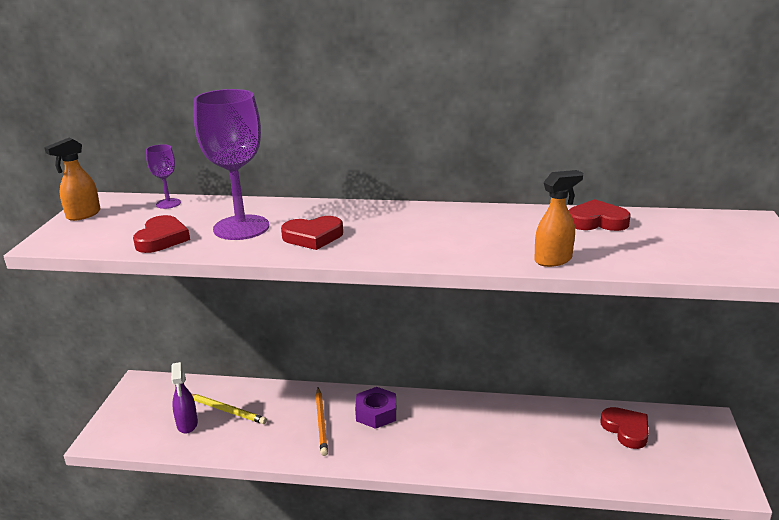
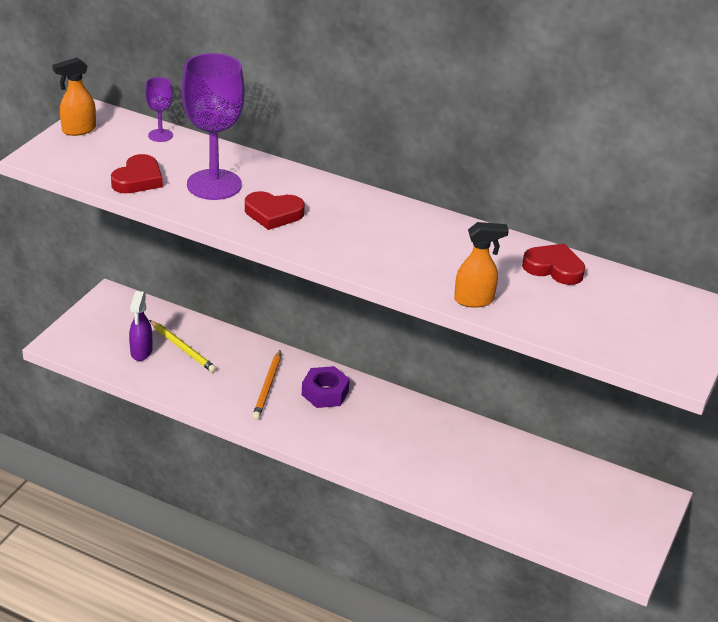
camera: 15 degrees right, 10 degrees up
(626, 430) = (564, 482): red heart -> none

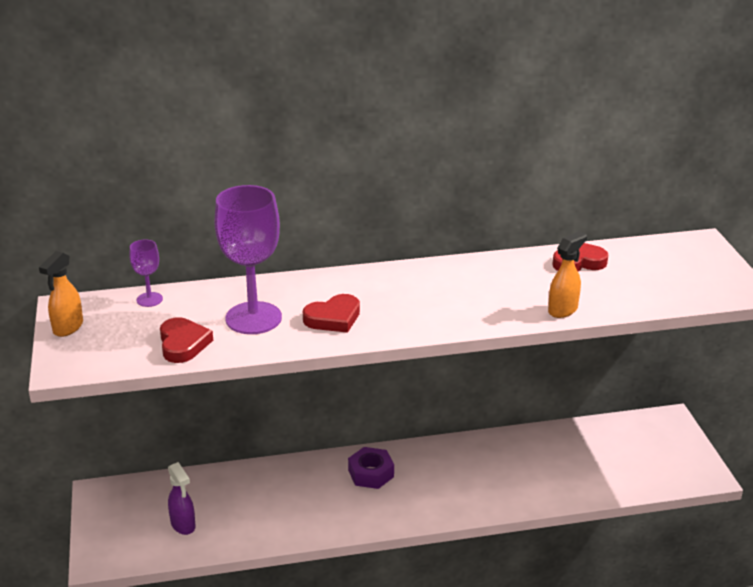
camera: 35 degrees left, 5 degrees down
(183, 348) = (215, 502): yellow pencil -> none
(268, 387) = (322, 494): orange pencil -> none

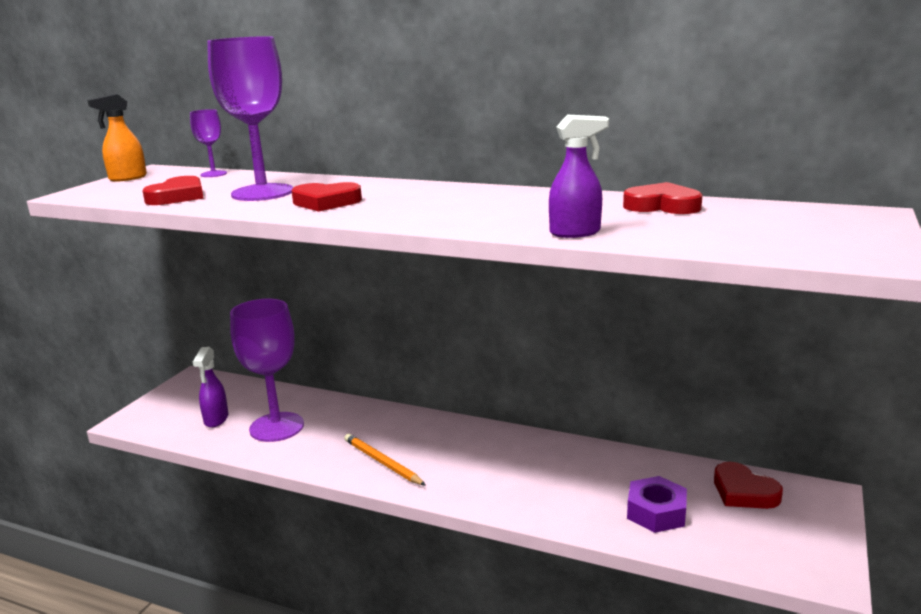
camera: 35 degrees right, 10 degrees down
(248, 511) = (276, 427): none -> purple goblet
(371, 473) = (415, 434): purple nut -> purple nut (656, 512)
(373, 507) = (382, 462): none -> orange pencil
(563, 310) = (576, 233): orange spray bottle -> purple spray bottle
(626, 435) = (743, 492): none -> red heart

